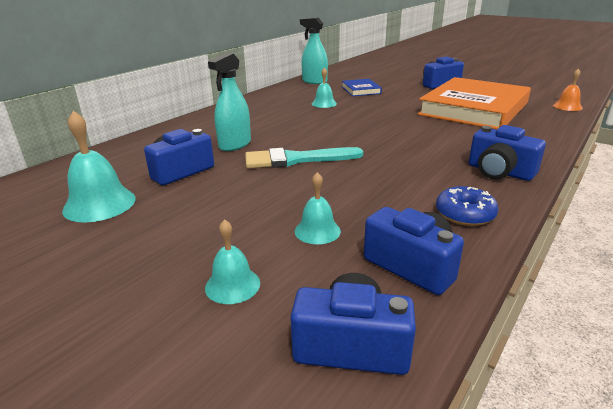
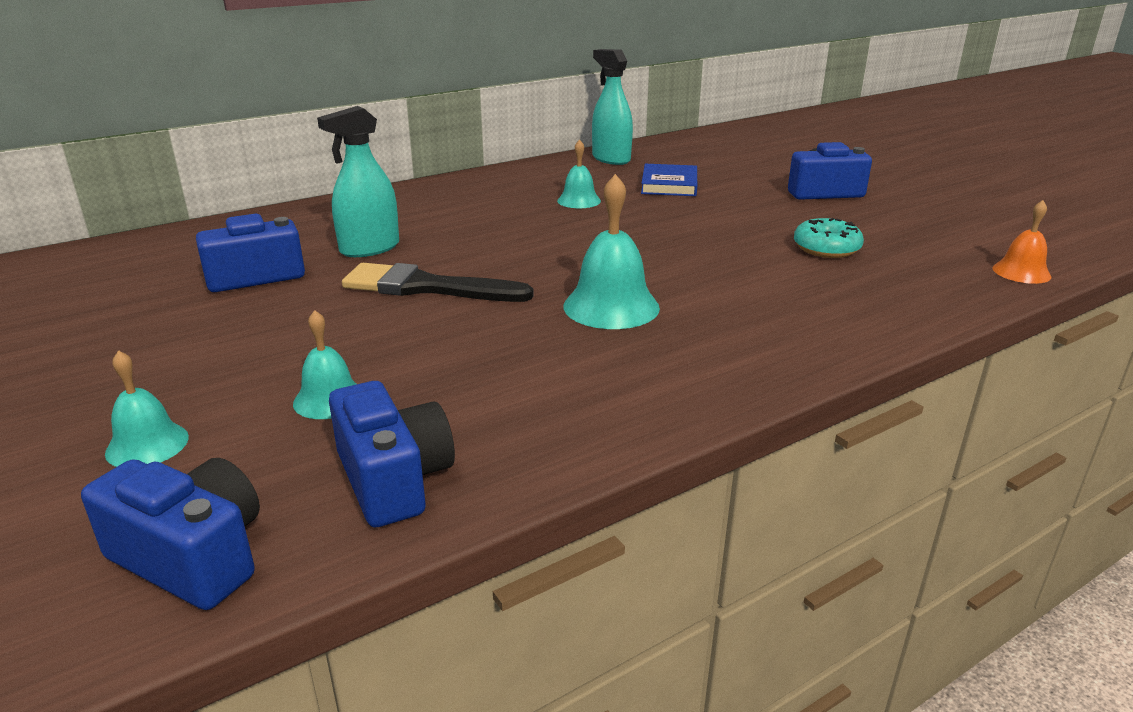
camera: 20 degrees right, 0 degrees up
(99, 204) = (116, 303): turquoise bell -> turquoise bell (611, 306)
(296, 159) = (427, 287): turquoise brush -> black brush
(464, 214) = (567, 424): blue donut -> none
(474, 109) = (826, 248): orange book -> turquoise donut
(499, 172) = (717, 368): blue camera -> none

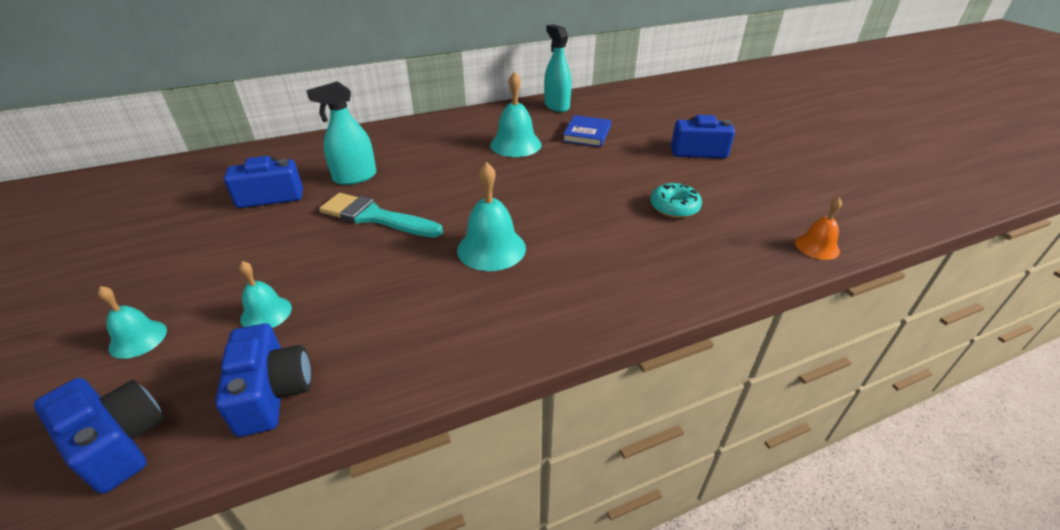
camera: 10 degrees right, 10 degrees up
(427, 287) = (375, 217): black brush -> turquoise brush
(579, 200) = (515, 144): turquoise bell -> turquoise bell, size x1.66

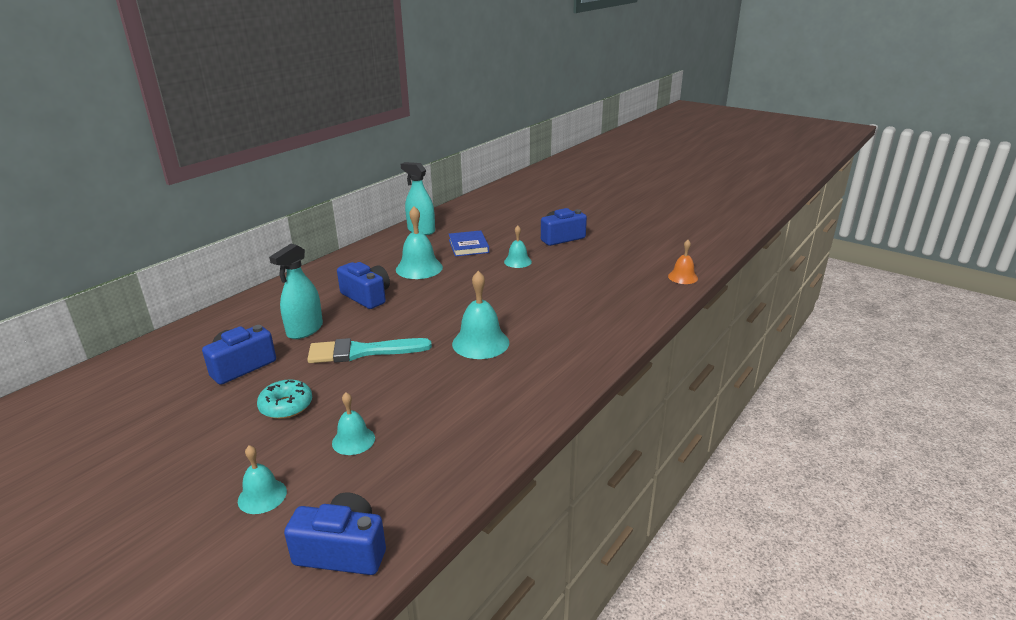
camera: 30 degrees left, 10 degrees down
(272, 393) = (423, 478): blue camera -> blue camera (367, 296)
(622, 165) = (517, 261): none -> turquoise bell
(674, 207) = (579, 279): turquoise donut -> turquoise donut (286, 406)

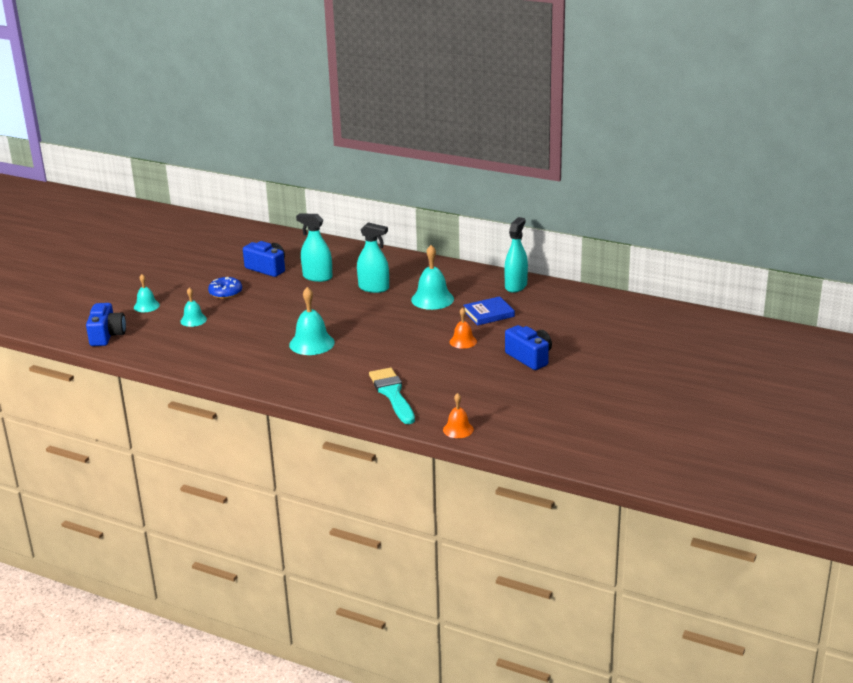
camera: 80 degrees right, 0 degrees up
(286, 406) = (225, 293): turquoise donut -> blue donut
(362, 352) = (291, 303): turquoise brush -> turquoise brush (392, 394)
(367, 296) = (374, 288): blue camera -> turquoise spray bottle
(517, 261) = (463, 341): turquoise bell -> orange bell

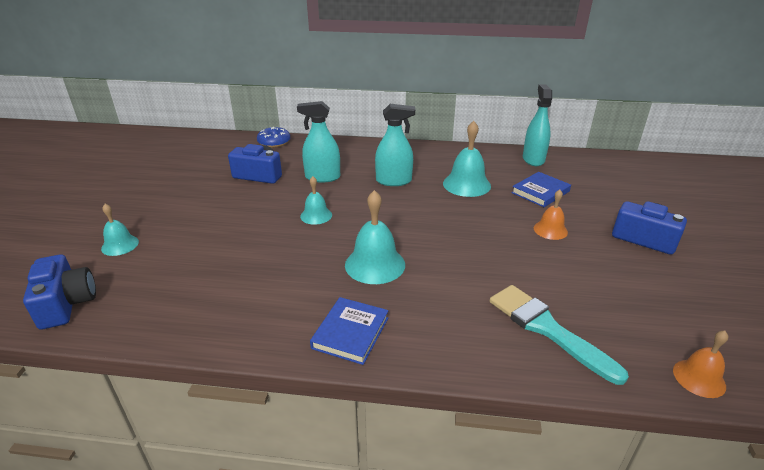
camera: 20 degrees left, 5 degrees up
(193, 320) = (194, 256): turquoise bell -> turquoise bell (316, 215)
(225, 293) = (223, 211): blue donut -> blue donut (274, 142)
(268, 376) = (350, 333): none -> blue book

